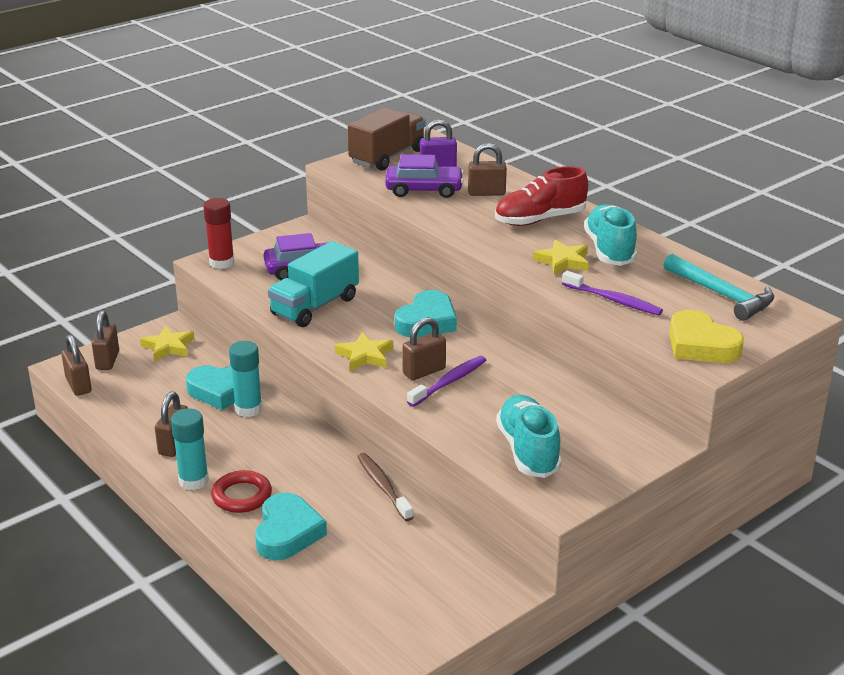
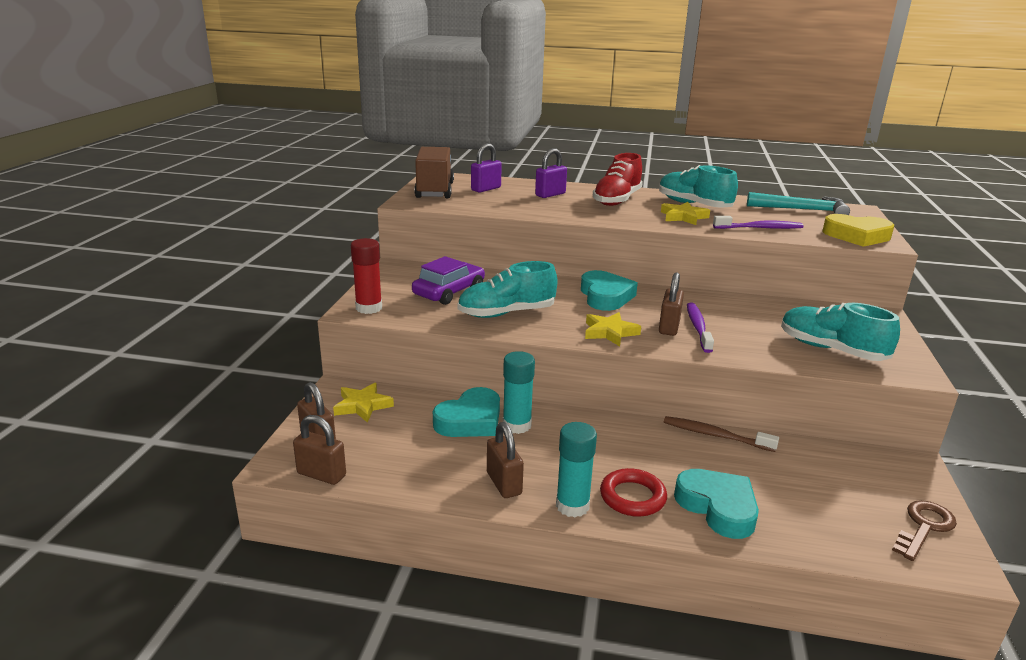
camera: 40 degrees left, 5 degrees down
(315, 306) = (506, 313): turquoise truck -> turquoise shoe
(414, 626) = (924, 527): none -> brown key
(424, 189) = (504, 202): purple car -> none
(486, 193) = (550, 194): brown padlock -> purple padlock

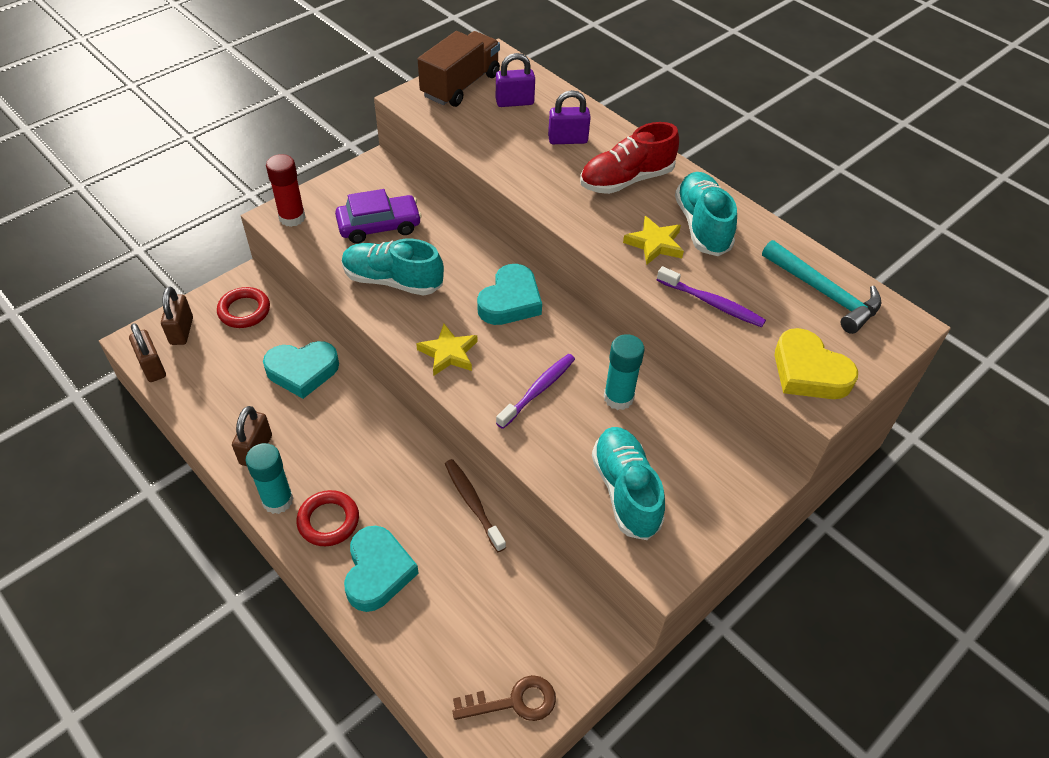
camera: 35 degrees right, 25 degrees up
(362, 406) = (244, 311): yellow star -> red ring
(517, 425) = (330, 397): turquoise glue stick -> turquoise glue stick (618, 398)
(669, 327) = (511, 375): brown padlock -> none

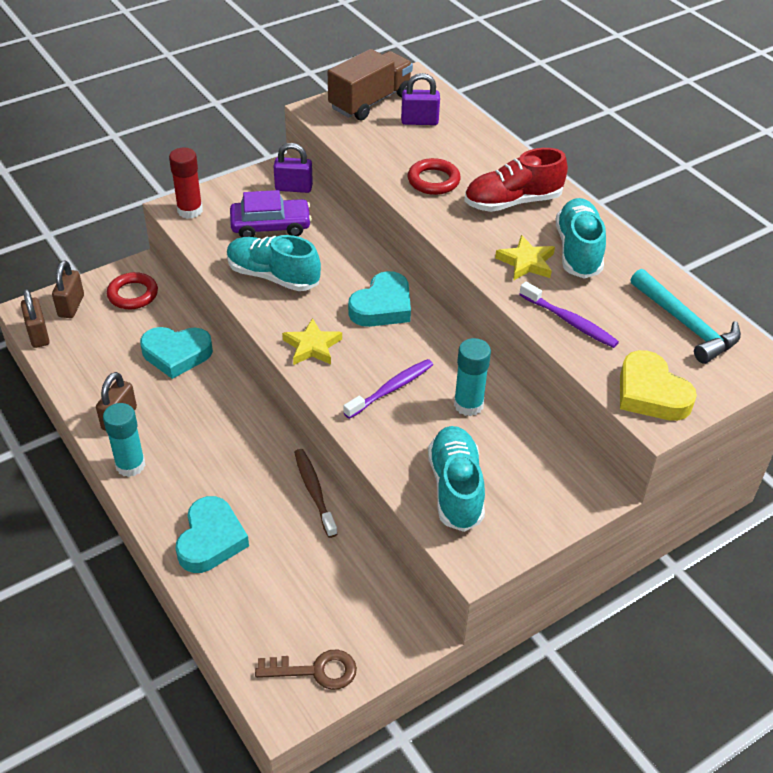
camera: 10 degrees right, 5 degrees down
(328, 521) = (174, 489): red ring -> red ring (433, 181)
(567, 140) = (463, 160): purple padlock -> purple padlock (293, 188)

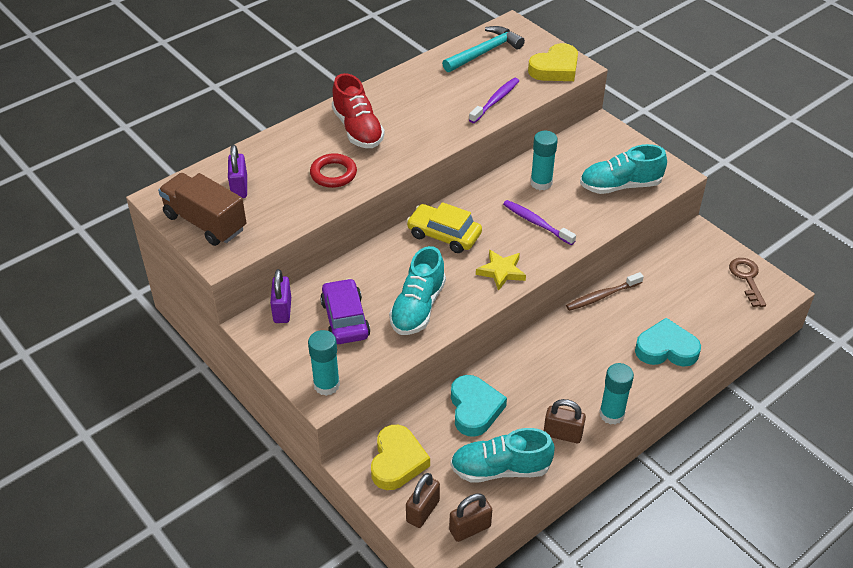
camera: 95 degrees left, 0 degrees up
(71, 306) = (422, 511): brown padlock -> brown padlock turned 60 degrees counterclockwise
(133, 294) = (397, 461): red ring -> yellow heart
(190, 210) = (326, 385): red glue stick -> turquoise glue stick
(382, 306) = (444, 235): turquoise heart -> yellow car
(526, 262) = (434, 121): yellow star -> none
(578, 251) = (414, 96): turquoise shoe -> turquoise shoe (500, 469)

